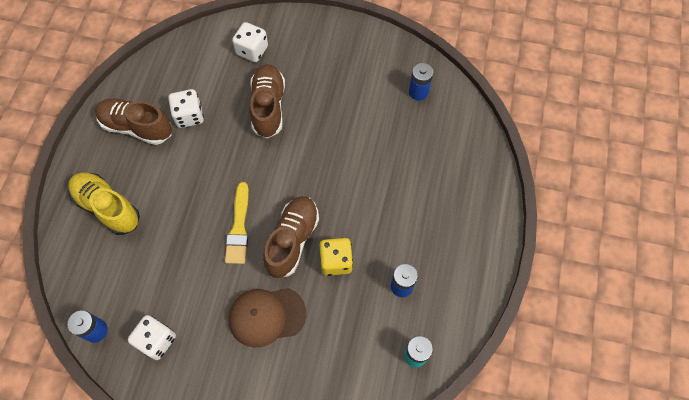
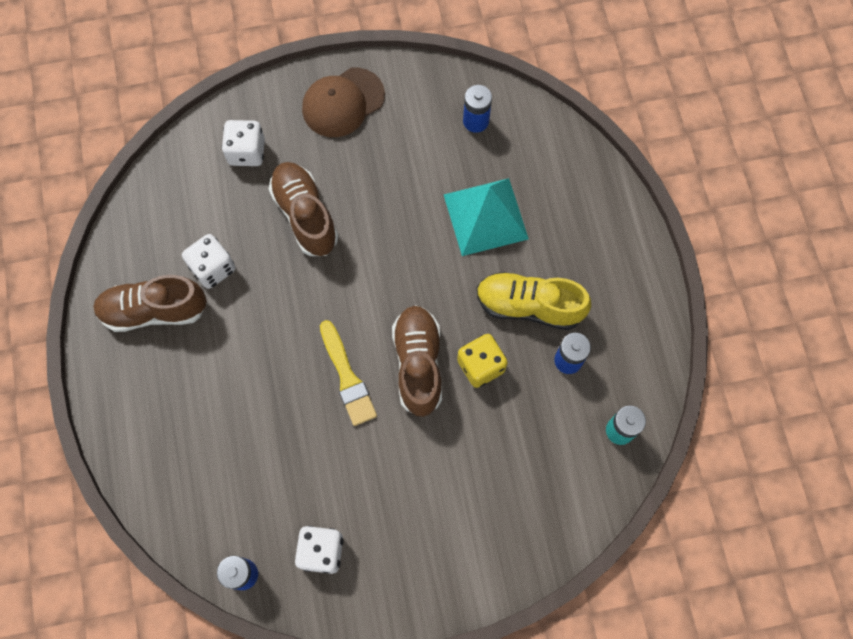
camera: 25 degrees left, 5 degrees up
(107, 207) = (174, 425): yellow shoe -> yellow shoe (529, 306)
(267, 316) = (434, 464): brown cap -> brown cap (343, 102)
(392, 159) = (485, 216): none -> turquoise pyramid

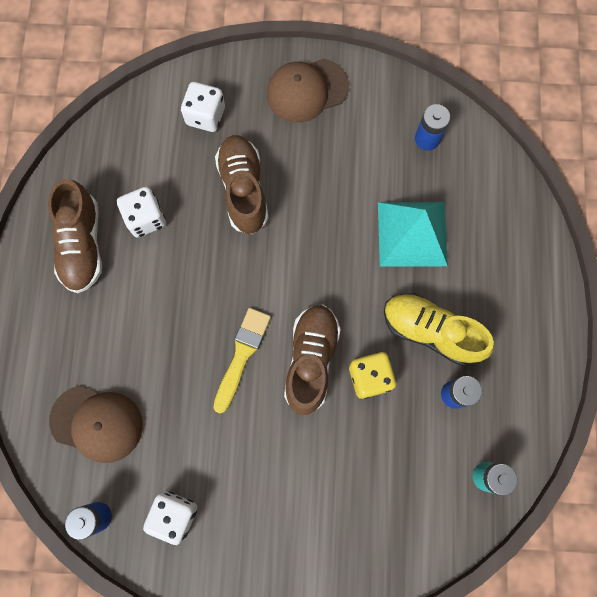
camera: 15 degrees right, 5 degrees up
(154, 310) = (82, 245): brown shoe -> brown shoe turned 105 degrees counterclockwise
(217, 483) = (97, 423): none -> brown cap
(347, 377) = (242, 355): yellow brush -> yellow brush turned 150 degrees counterclockwise

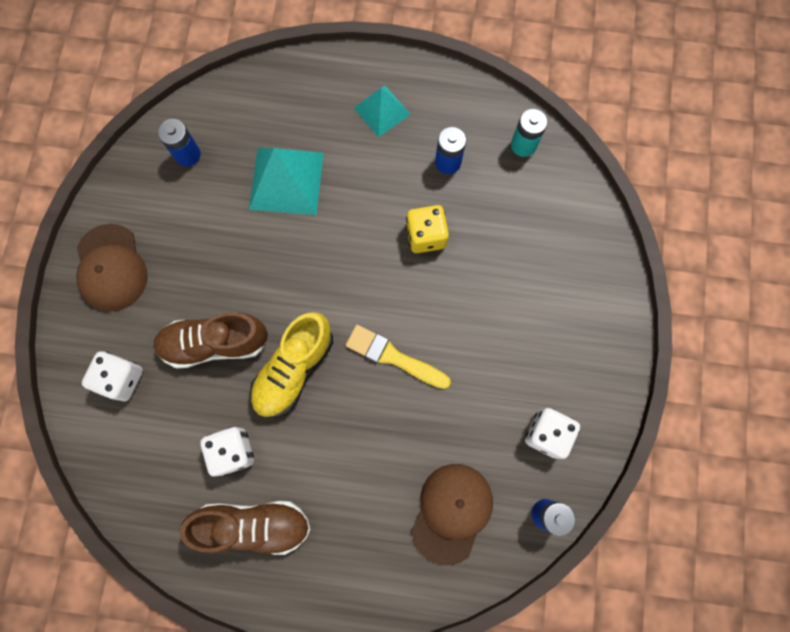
camera: 85 degrees left, 0 degrees up
(311, 360) = (404, 289): brown shoe -> none
(430, 331) = (386, 175): yellow shoe -> yellow shoe (294, 369)
(503, 320) = (382, 111): none -> turquoise pyramid

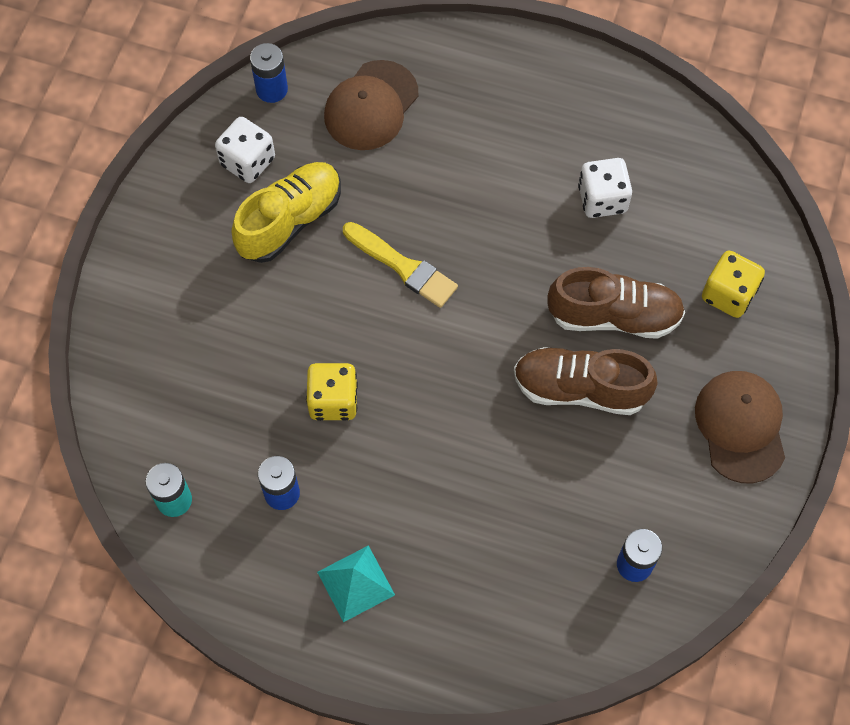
camera: 170 degrees left, 10 degrees down
(121, 379) = (728, 294): white dice -> yellow dice
(253, 525) = (585, 127): brown shoe -> brown shoe (580, 389)
(286, 181) = (502, 504): turquoise pyramid -> none
(294, 369) = (522, 272): yellow shoe -> yellow shoe (290, 221)

